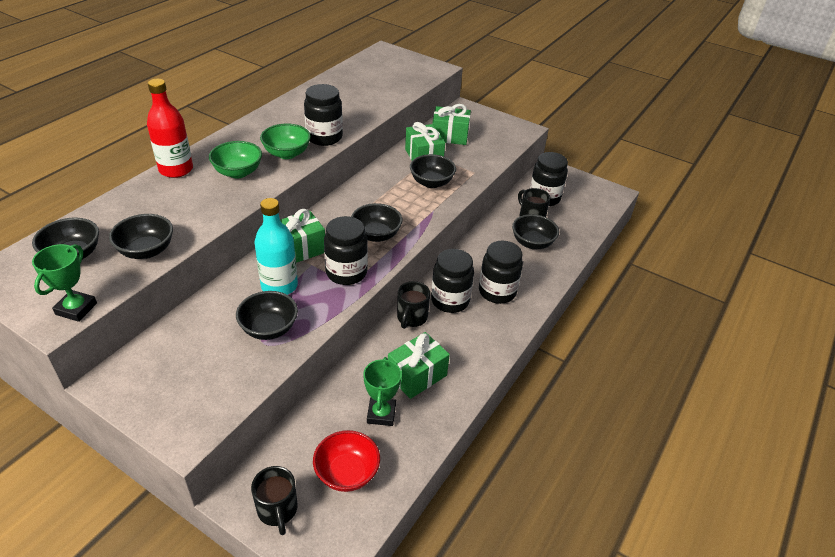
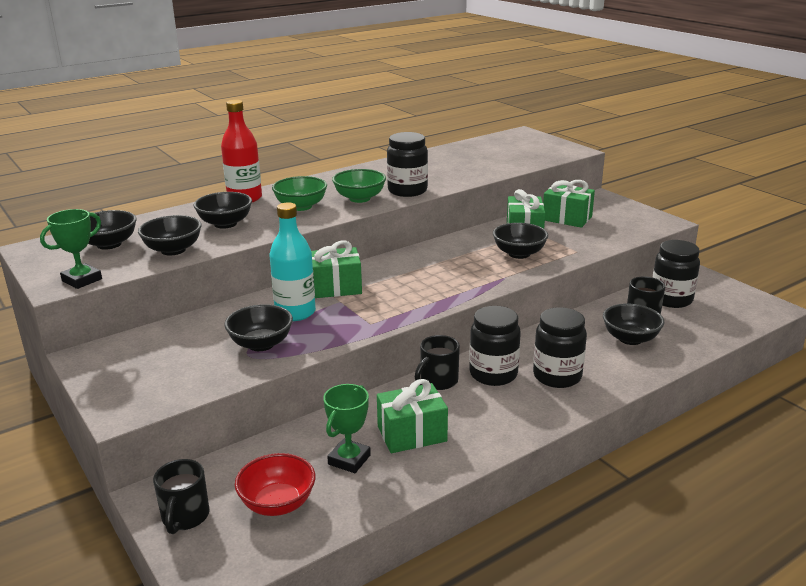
camera: 25 degrees right, 15 degrees down
(346, 273) = (372, 313): black jar -> none
(376, 235) = (426, 288): black bowl -> black bowl (225, 224)

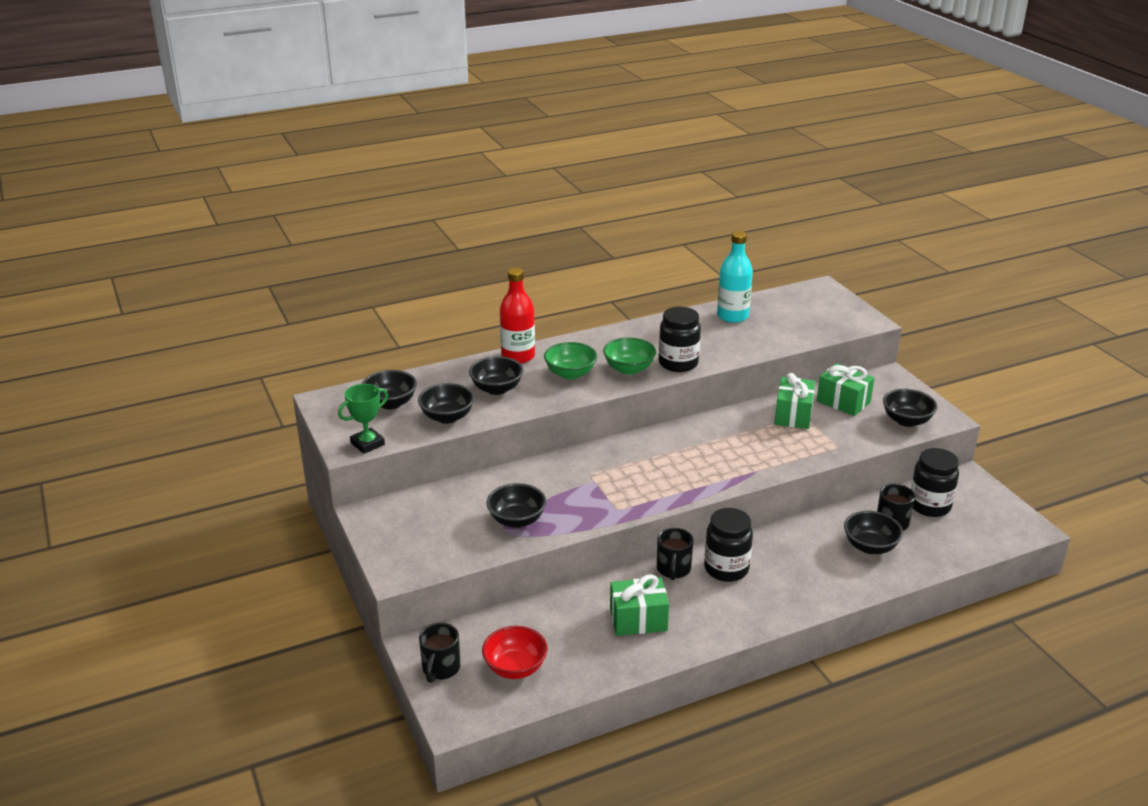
camera: 10 degrees right, 5 degrees up
(295, 312) = (551, 489): turquoise bottle -> turquoise bottle (732, 316)
(335, 287) = (592, 464): green gift -> none
(349, 460) = (580, 636): green trophy -> none
(438, 381) = (673, 570): black mug -> black mug turned 45 degrees counterclockwise
(519, 254) = (779, 443): black bowl -> black bowl (906, 421)
(557, 376) = (785, 579): black jar -> none

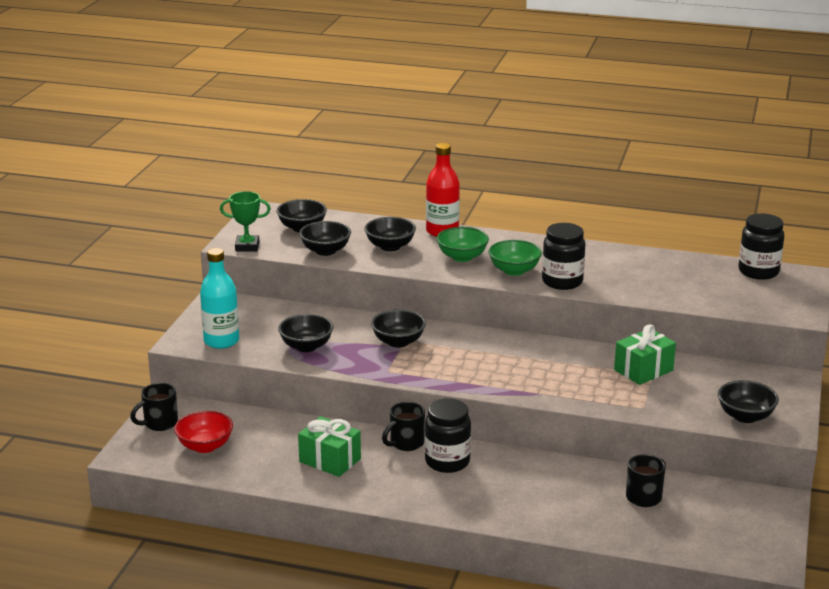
camera: 40 degrees right, 5 degrees down
(732, 316) = (673, 266): turquoise bottle -> turquoise bottle (221, 341)
(843, 402) = (709, 379): green gift -> none
(870, 546) = (593, 504): black bowl -> black bowl (398, 342)
(929, 506) = (701, 502): black jar -> black jar (758, 272)

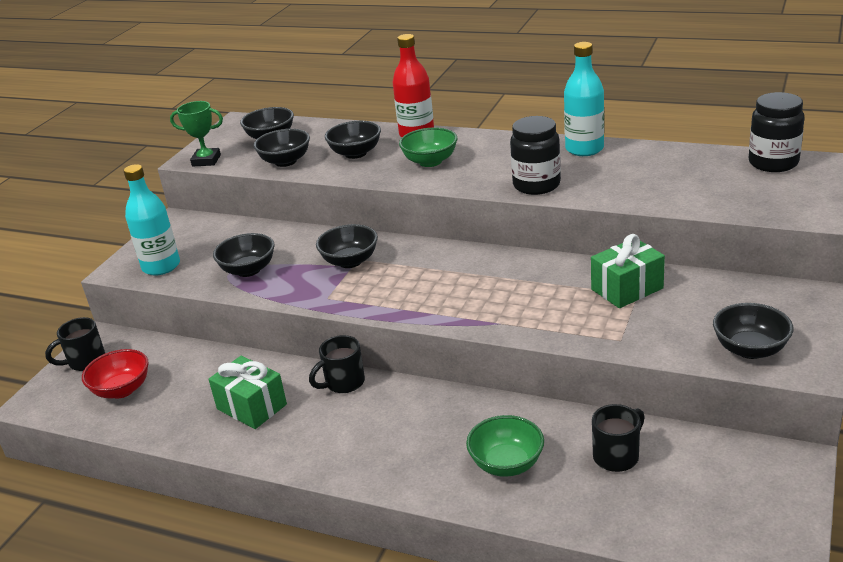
camera: 10 degrees right, 5 degrees up
(447, 462) = (385, 407): black jar -> none
(514, 271) = (484, 174): green bowl -> green bowl (506, 464)
(598, 252) = (584, 149): none -> turquoise bottle

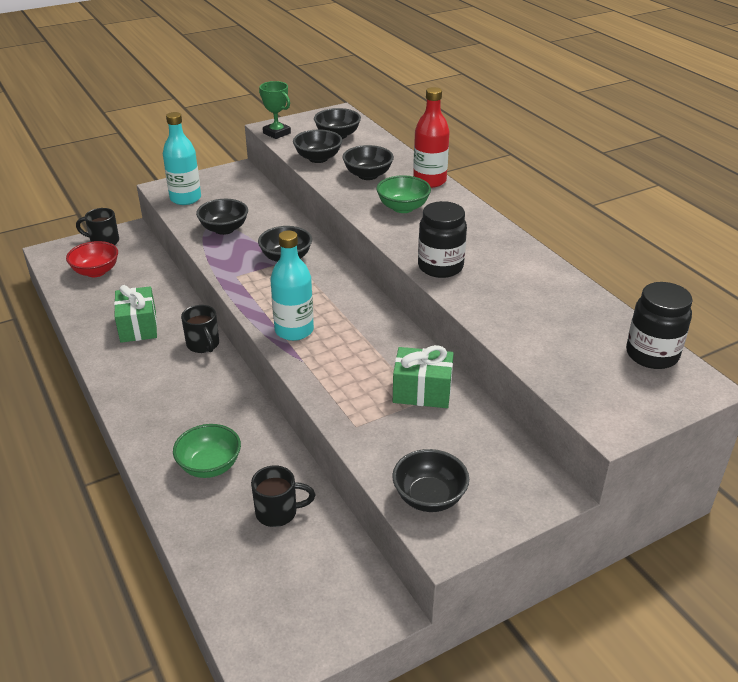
camera: 35 degrees right, 5 degrees up
(343, 383) = (203, 345): black mug -> black mug turned 120 degrees counterclockwise
(584, 149) = (524, 257): turquoise bottle -> turquoise bottle (294, 330)

